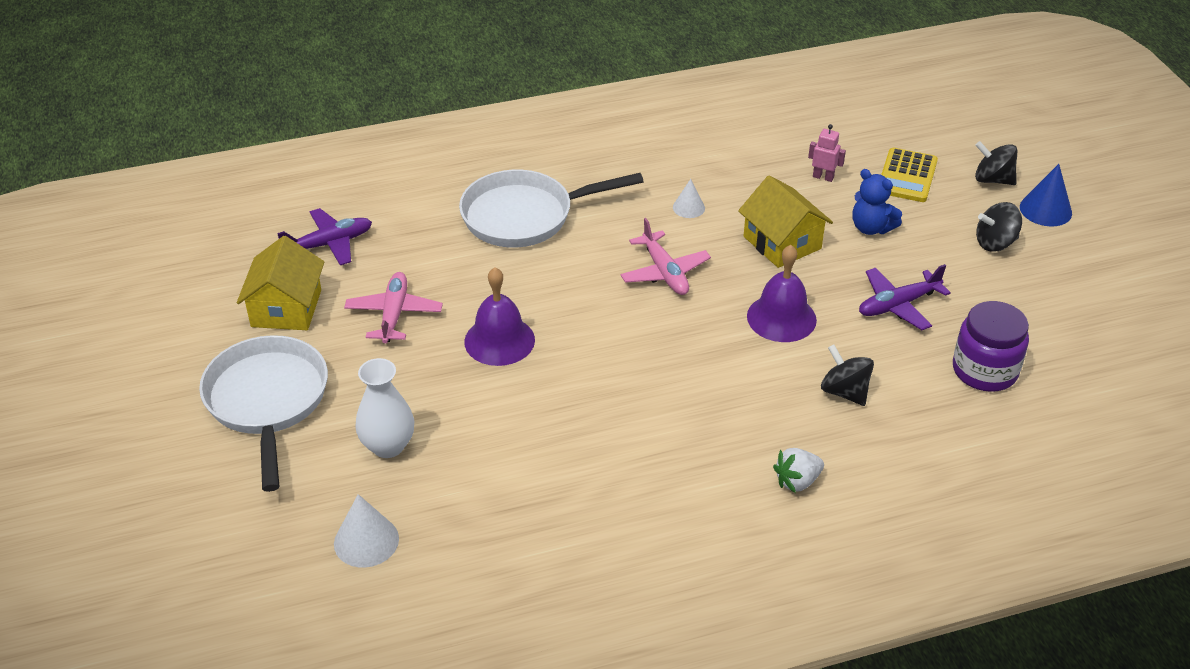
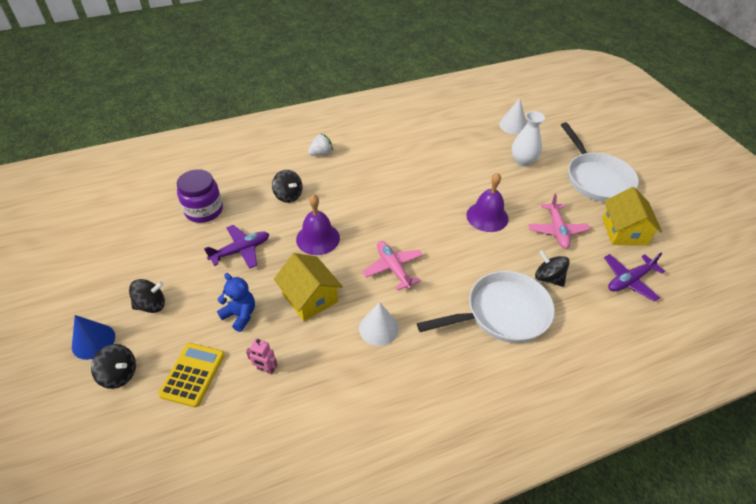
camera: 175 degrees right, 5 degrees up
(443, 251) = (548, 278): none -> black spinning top
(688, 207) = (378, 328): white cone -> white cone, size x1.58

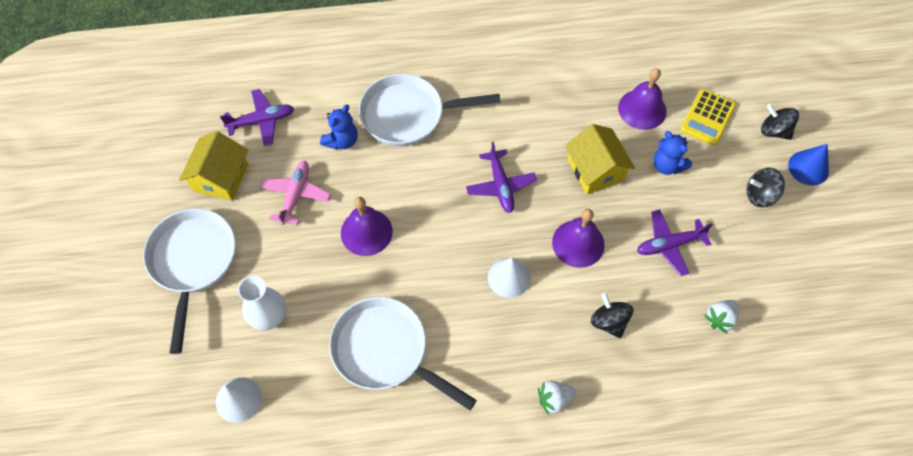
camera: 165 degrees left, 15 degrees up
(204, 210) = (720, 319): purple jar -> white strawberry
(265, 369) = (642, 109): pink robot -> purple bell
(378, 328) = (532, 125): white cone -> white cone (509, 277)
(393, 268) = (500, 186): pink plane -> purple plane
(438, 157) = (385, 351): none -> white pan
(548, 278) = (342, 141): black spinning top -> blue teddy bear

